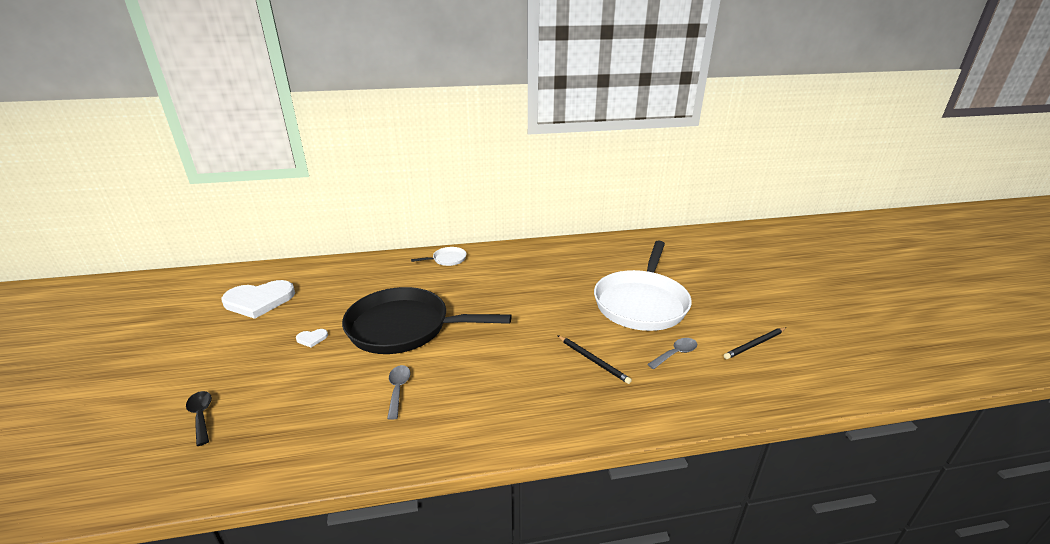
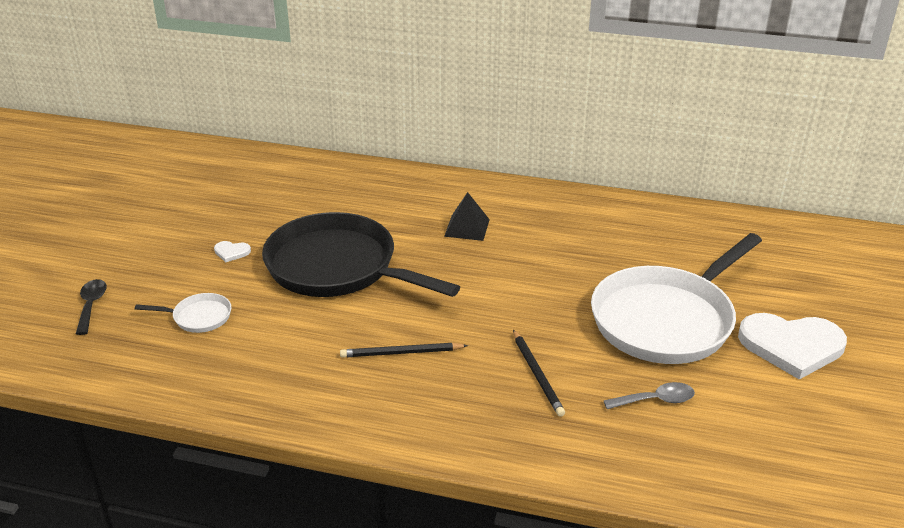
camera: 25 degrees right, 5 degrees up
(259, 301) = (199, 190): white heart -> white heart (791, 346)
(398, 389) = (289, 338): grey spoon -> none
(447, 259) = (444, 189): white pan -> white pan (199, 317)
(479, 279) = (467, 227): none -> black pyramid
(754, 344) = (784, 424): black pencil -> black pencil (401, 353)

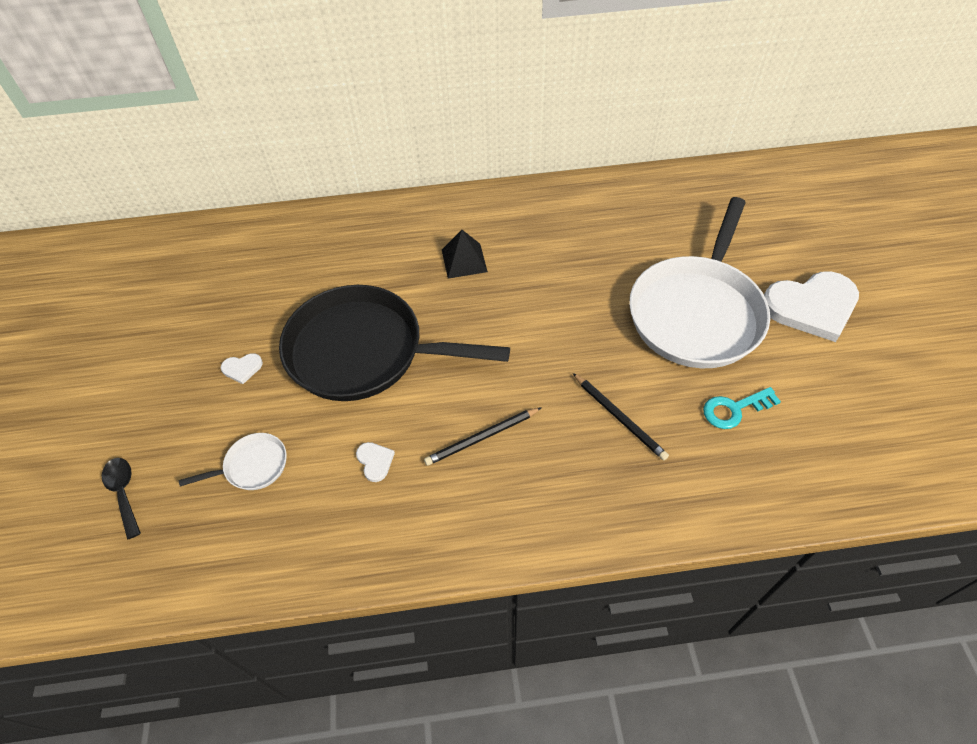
camera: 20 degrees left, 20 degrees up
(299, 342) = (375, 461): none -> white heart
(655, 400) = (734, 409): grey spoon -> turquoise key

